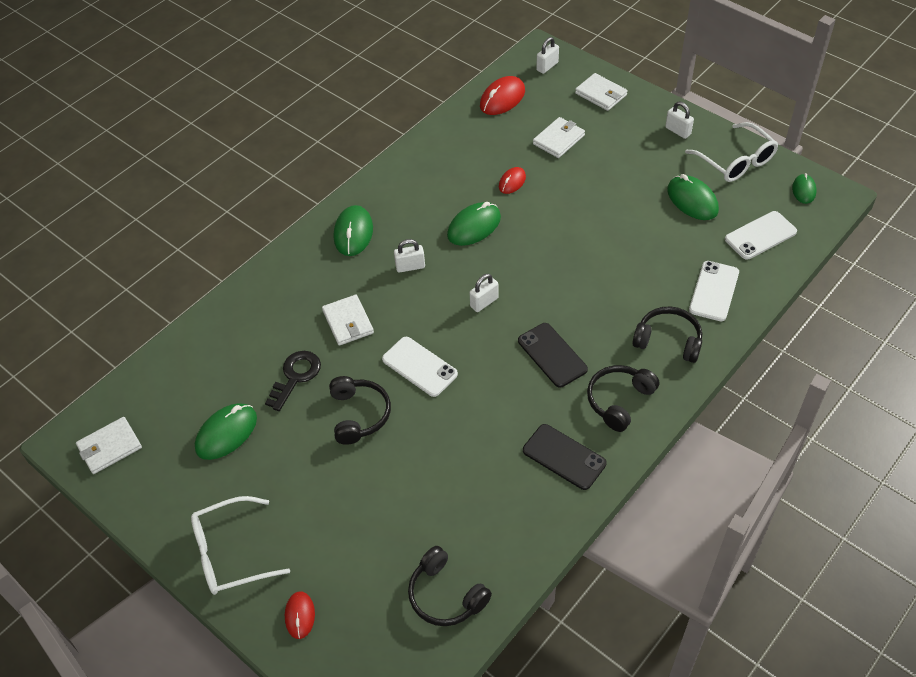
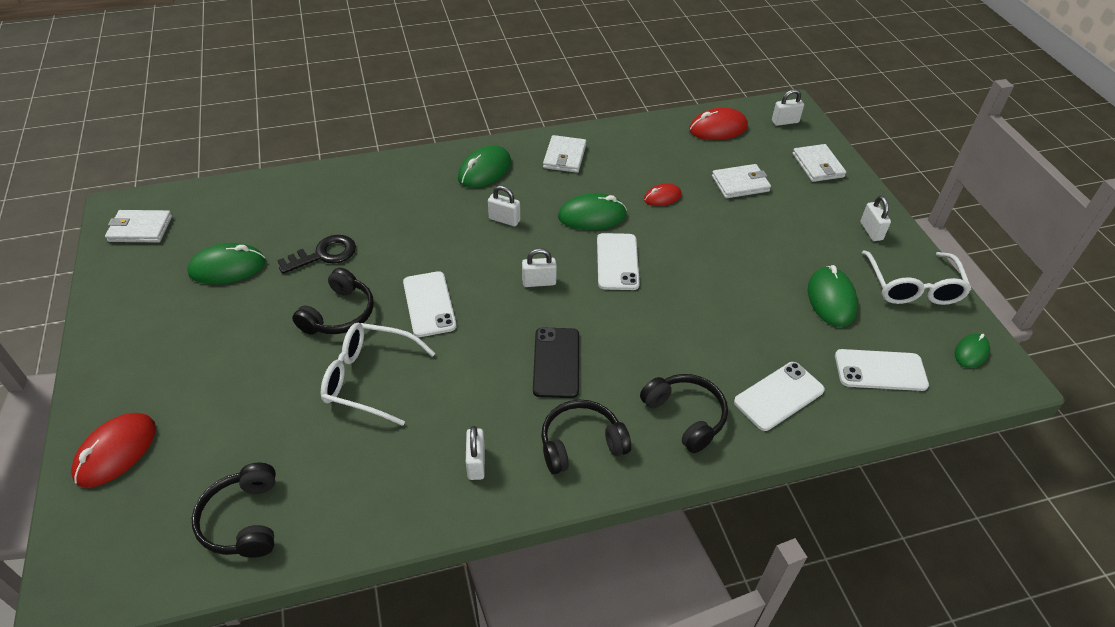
camera: 30 degrees right, 5 degrees down
(231, 553) = (127, 363): white glasses -> white glasses (370, 379)
(300, 615) = (116, 452): red mouse -> red mouse, size x1.66
(348, 322) = (409, 235): white wallet -> white wallet (564, 157)
(525, 254) = (617, 262): none -> white phone
(564, 457) = (476, 463): black phone -> white padlock

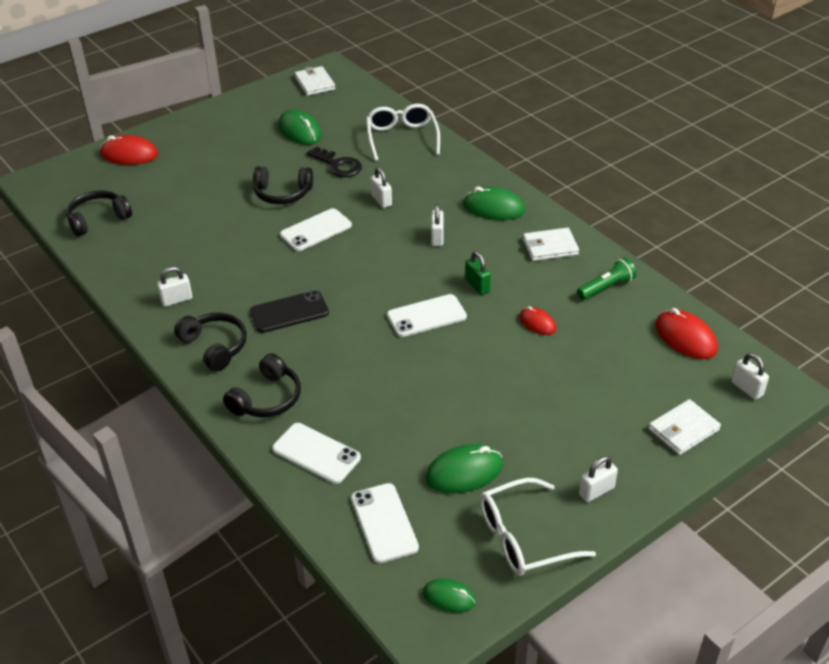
camera: 70 degrees right, 5 degrees down
(370, 379) = (229, 228): white glasses -> white glasses (402, 138)
(539, 282) = (373, 278): white padlock -> white padlock (381, 200)
(592, 216) = (477, 285): green mouse -> green padlock
(637, 145) = (606, 287): none -> green flashlight
(740, 184) = (601, 373): white wallet -> none

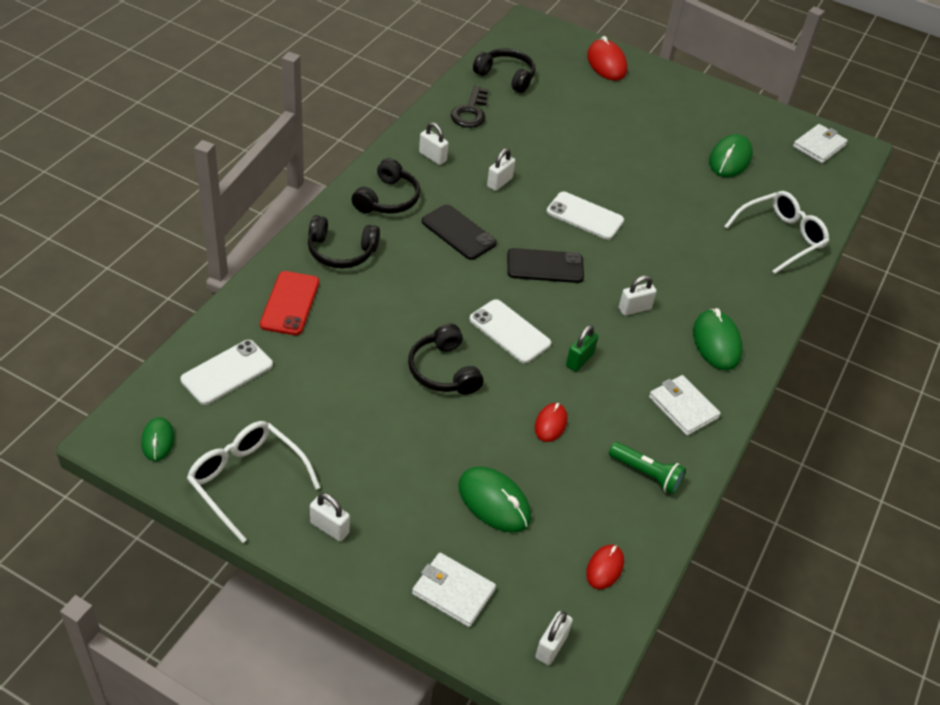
camera: 60 degrees right, 5 degrees up
(282, 193) = (623, 177): black headphones -> black headphones (443, 371)
(316, 453) = (290, 303): white phone -> red phone
(338, 165) = (696, 202): black key -> black key (470, 112)
(362, 272) = (545, 266): none -> black phone
(381, 200) = (664, 250): white padlock -> white padlock (499, 182)
(464, 472) = (311, 414): green mouse -> green mouse (494, 502)
(685, 338) = (604, 568): red mouse -> red mouse, size x0.60

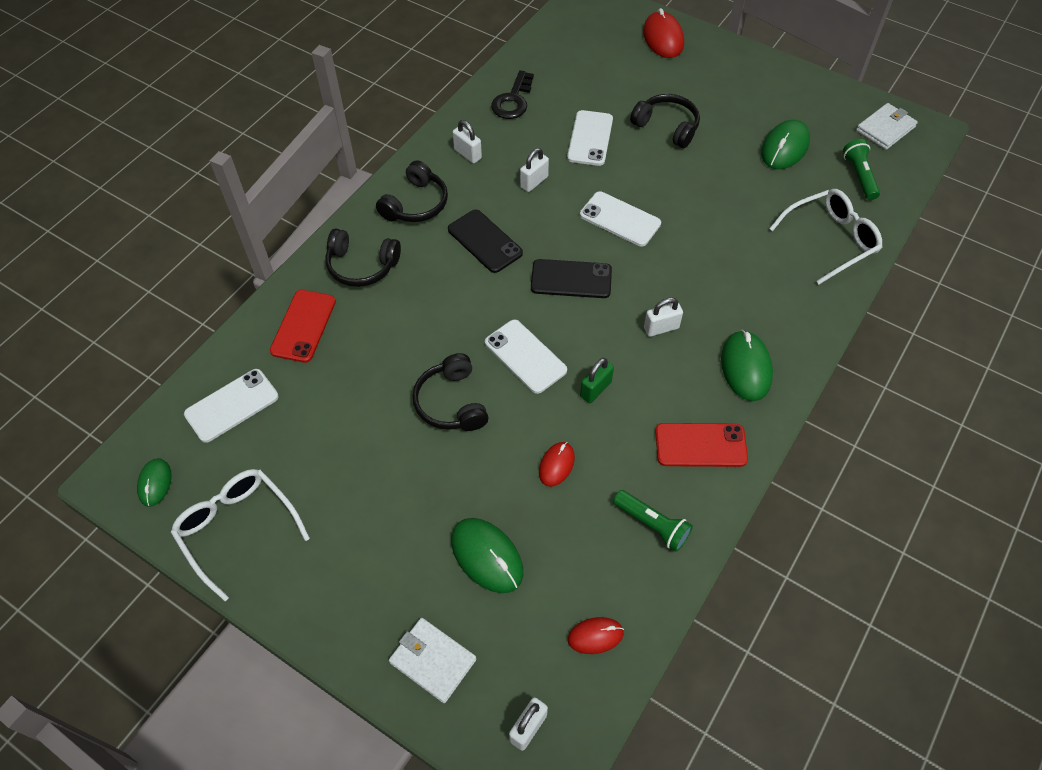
camera: 10 degrees right, 10 degrees up
(329, 528) = (314, 584): white padlock -> none
(506, 76) = (554, 58): black headphones -> black headphones (667, 127)
(548, 146) = (590, 138): none -> white phone
(604, 568) = (595, 636): red mouse -> red mouse turned 45 degrees clockwise
(683, 407) = (700, 445): white wallet -> red phone
(800, 185) = (859, 176): none -> green flashlight

